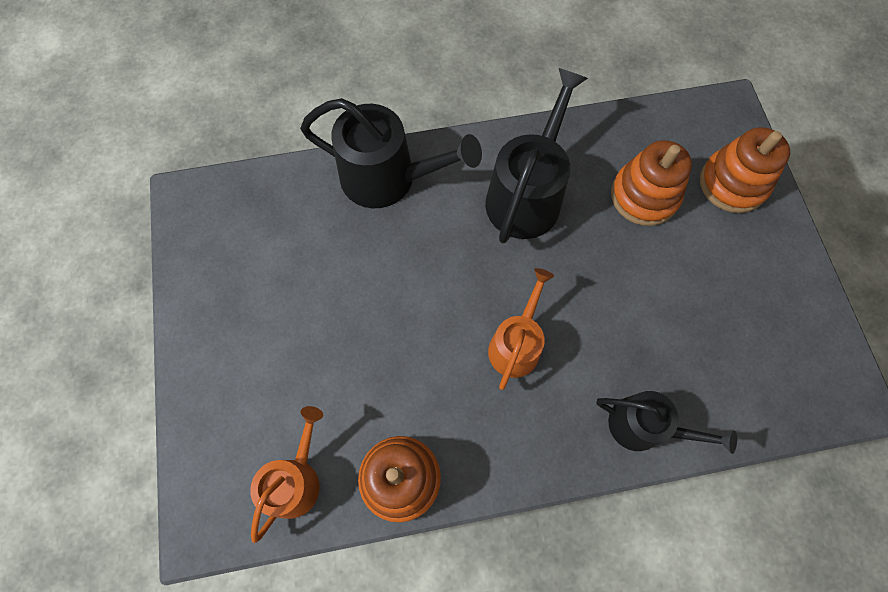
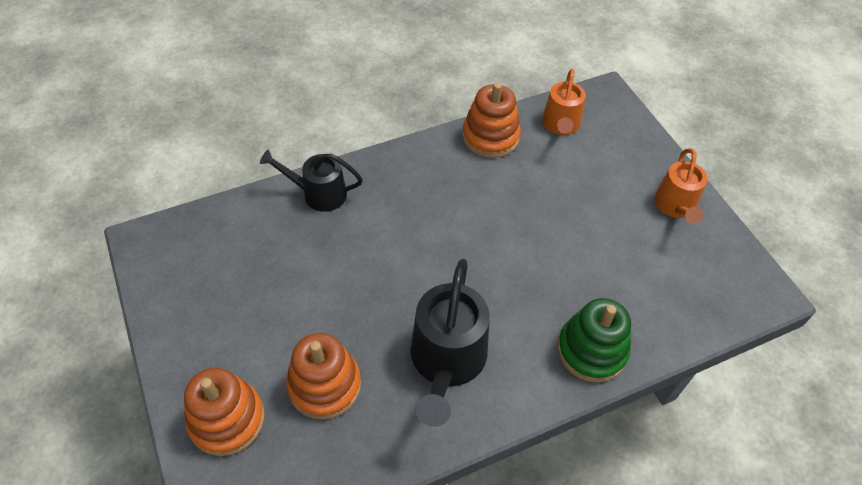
camera: 165 degrees right, 15 degrees down
(387, 178) = (591, 350): black watering can -> green stacking toy
(516, 344) = (428, 230): orange watering can -> orange watering can (675, 206)

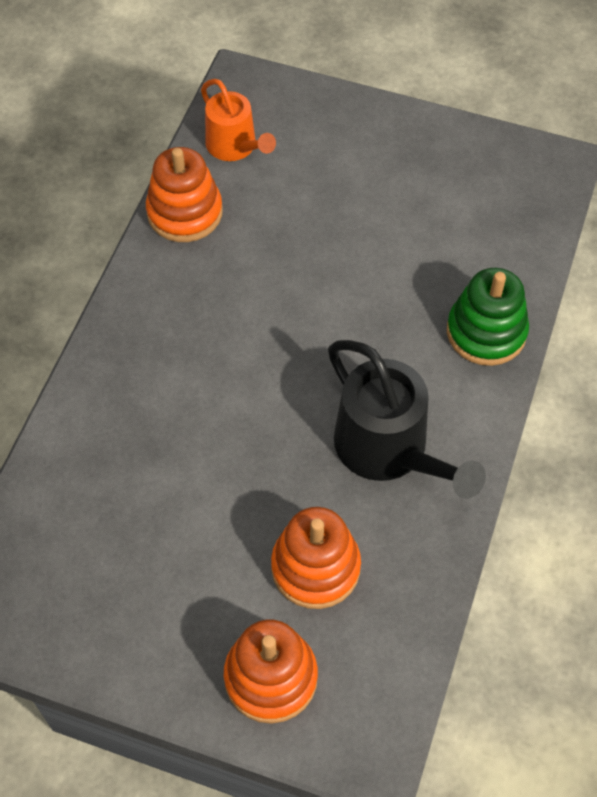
camera: 45 degrees left, 5 degrees up
(319, 194) = (91, 411): black watering can -> none
(675, 206) = (415, 145): orange watering can -> none

